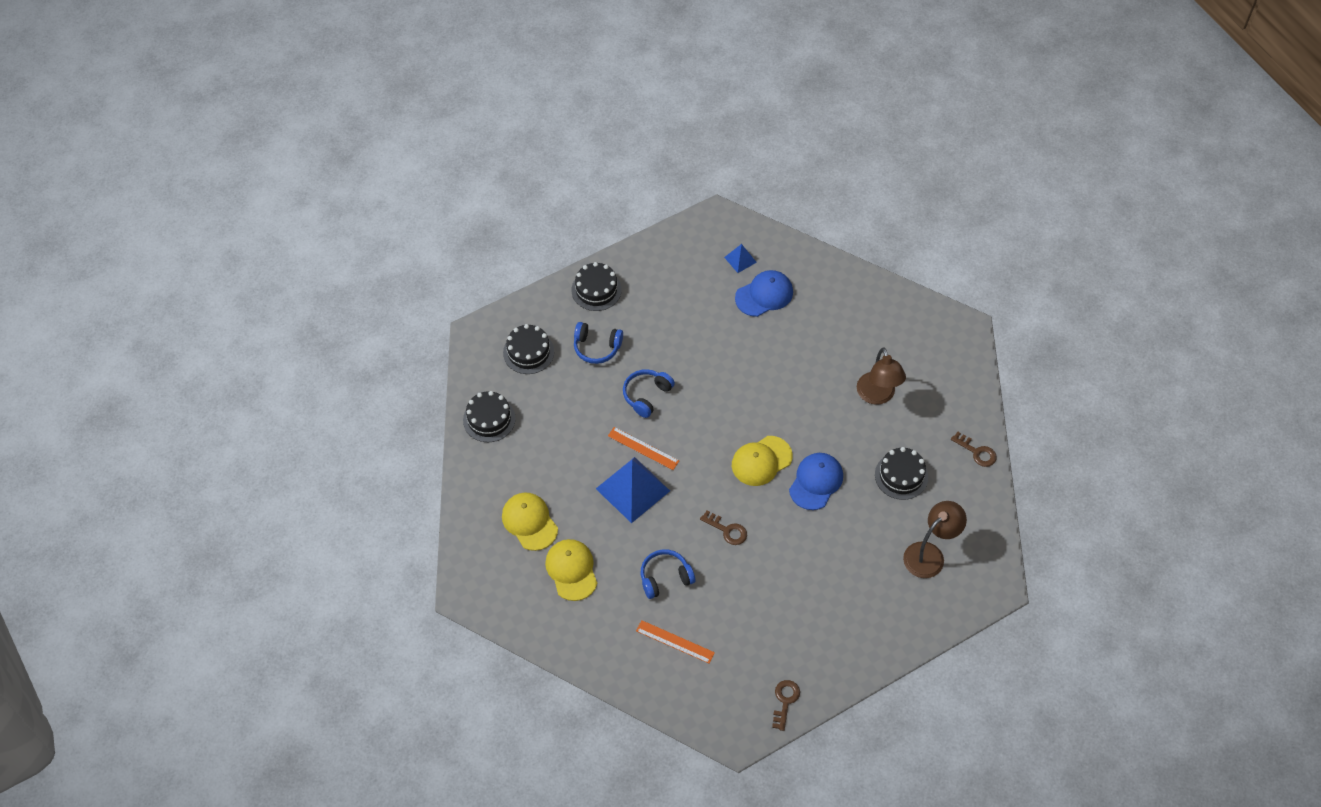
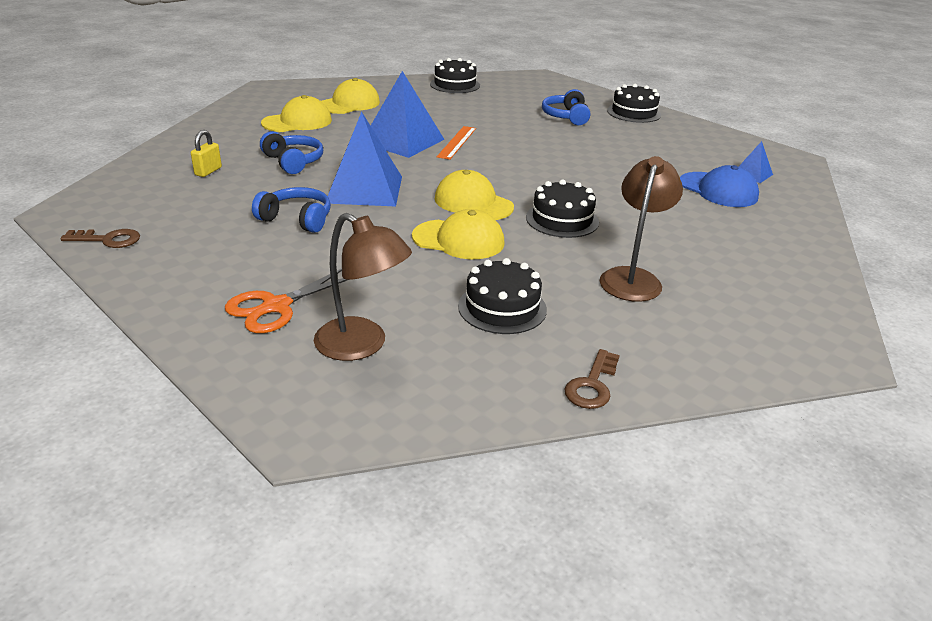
camera: 75 degrees right, 25 degrees down
(528, 352) = (537, 93): black cake -> black cake (562, 220)
(647, 395) = (525, 140): blue headphones -> blue headphones (297, 219)
(675, 641) = (208, 171): orange ruler -> yellow padlock
(727, 530) = (365, 189): brown key -> blue pyramid
(816, 482) = (458, 240): blue cap -> yellow cap
(877, 396) = (633, 278): brown lamp -> brown lamp turned 135 degrees clockwise
(884, 596) = (276, 306): none -> orange scissors

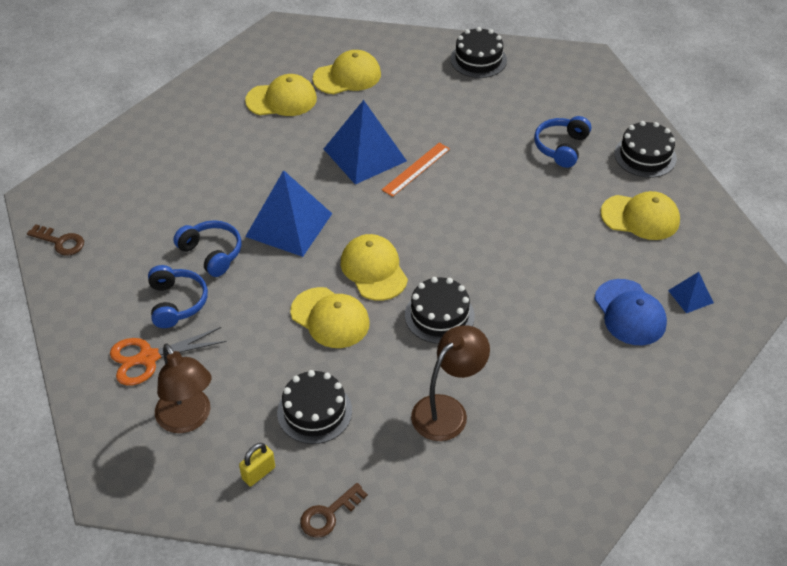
camera: 25 degrees right, 15 degrees up
(208, 171) = (170, 165): yellow padlock -> yellow padlock (258, 473)
(293, 162) = (247, 166): blue headphones -> blue headphones (176, 303)
(666, 141) = (640, 217): none -> yellow cap

